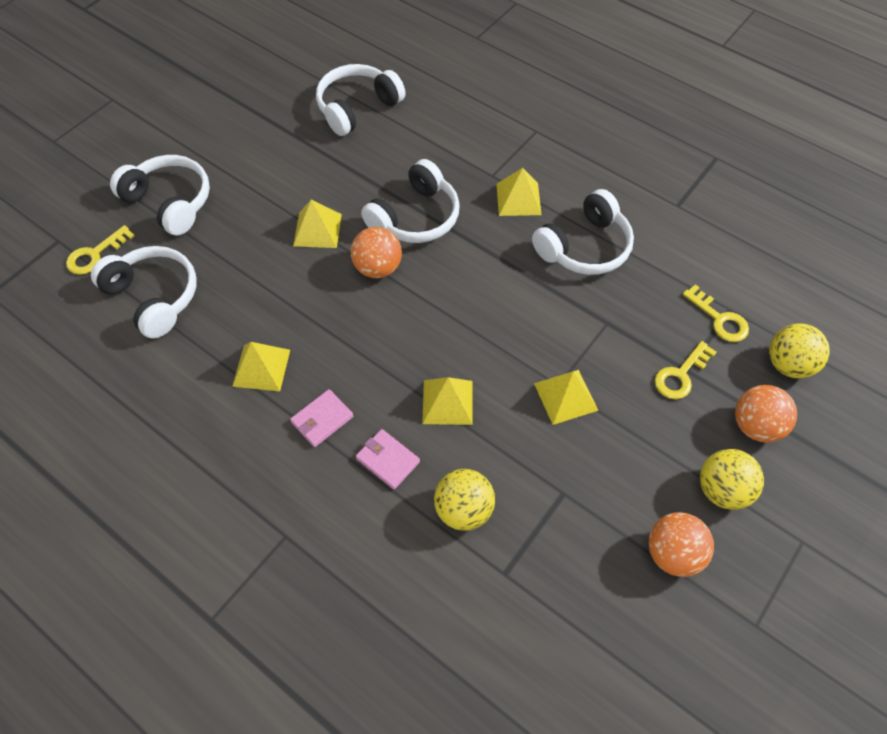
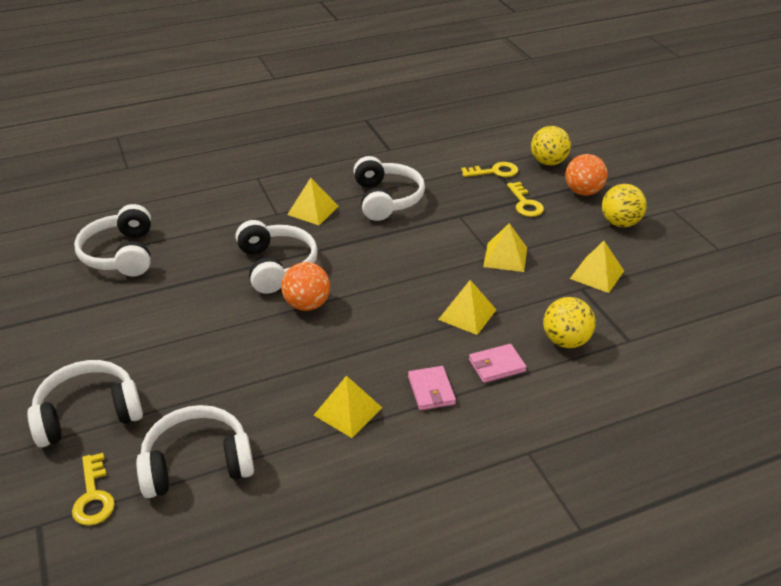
camera: 60 degrees left, 20 degrees down
(317, 230) = (231, 325): yellow pyramid -> yellow pyramid (597, 274)
(672, 553) = (653, 260): orange ball -> none

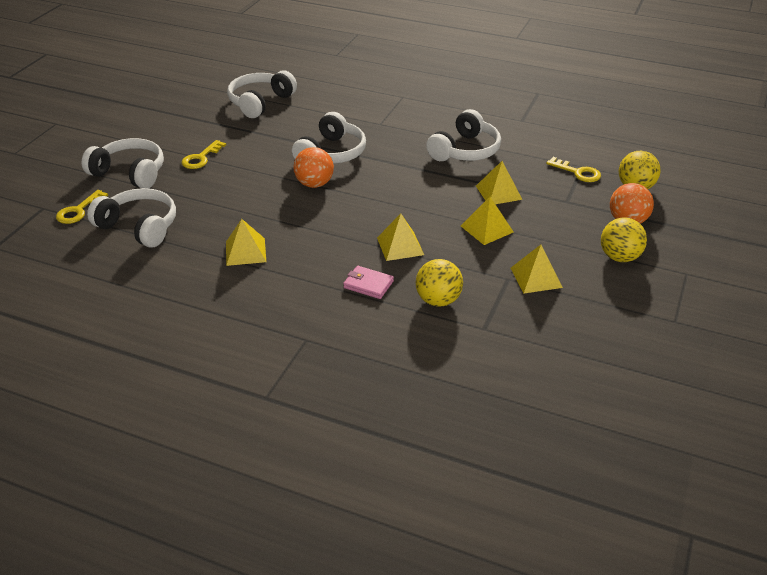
camera: 45 degrees right, 0 degrees up
(313, 210) = (405, 133): yellow pyramid -> yellow pyramid (498, 192)
(431, 390) = (307, 271): pink wallet -> none
(525, 203) = (564, 204): yellow key -> yellow key (201, 158)

